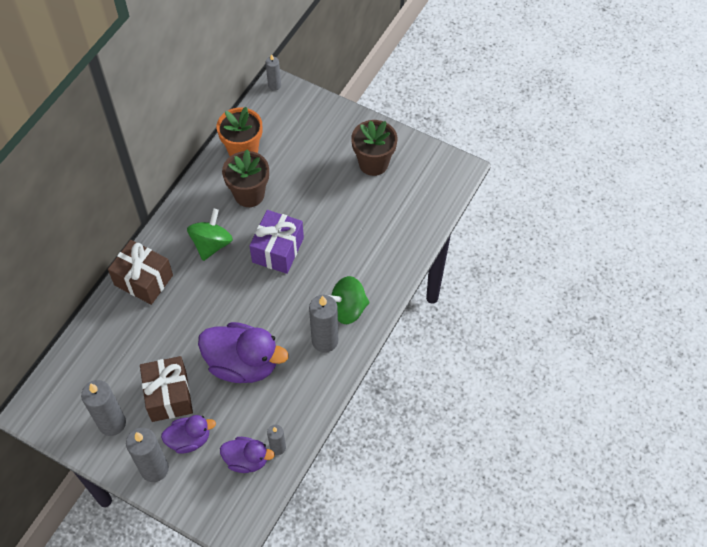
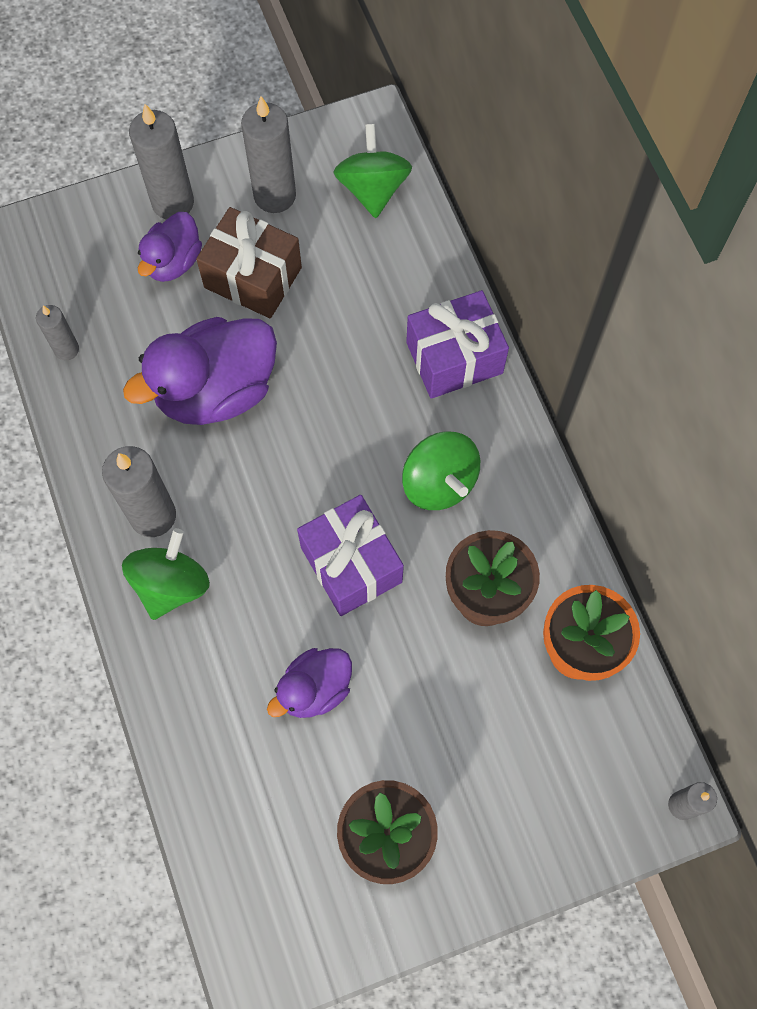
camera: 130 degrees right, 10 degrees up
(73, 381) = (373, 189): none -> green spinning top
(143, 280) = (454, 358): brown gift -> purple gift
(247, 460) = (86, 305): purple duck -> purple duck (314, 689)

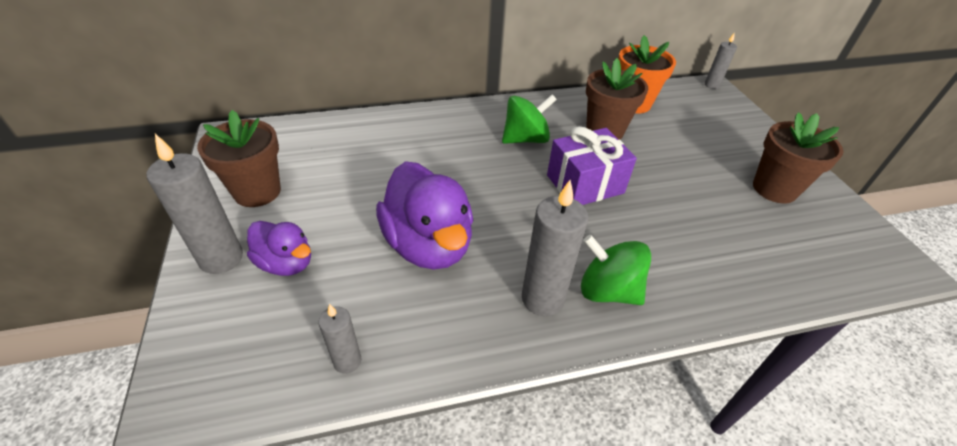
camera: 85 degrees left, 25 degrees down
(253, 277) = (329, 212): brown gift -> none
(275, 195) = (257, 191): grey candle -> brown flower pot
(314, 689) = (681, 212): purple duck -> none
(373, 189) = (284, 141): green spinning top -> none
(454, 358) = (436, 122): purple gift -> none

